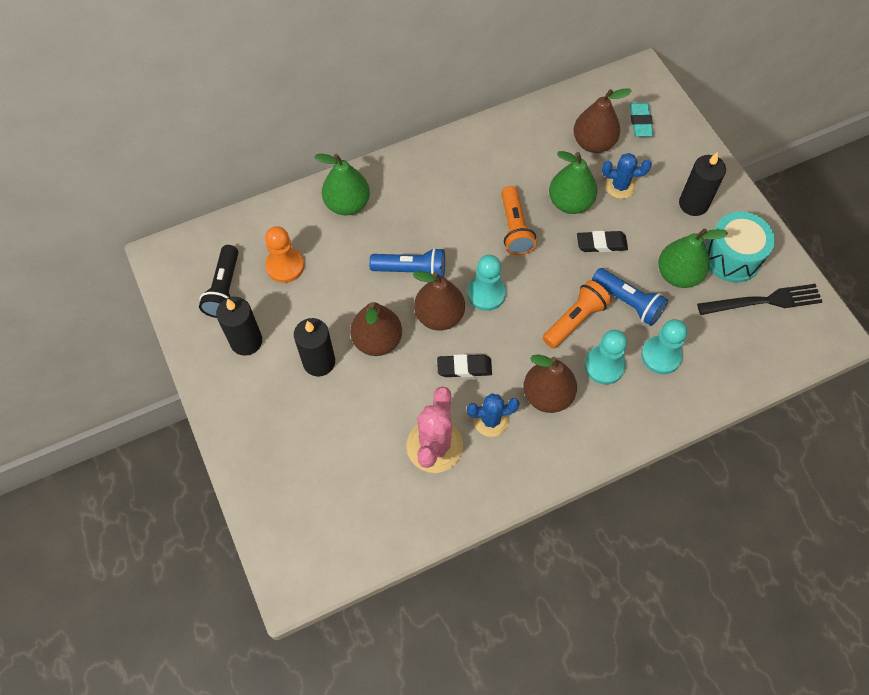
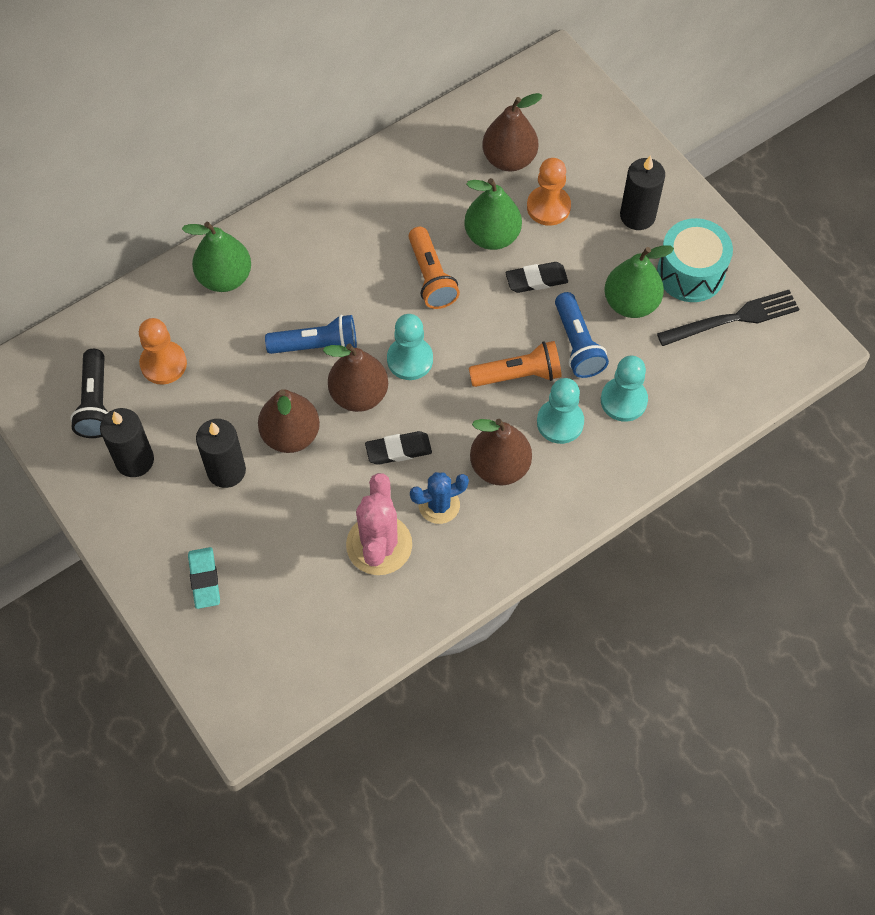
camera: 10 degrees left, 0 degrees up
(575, 320) = (518, 375): orange flashlight -> orange flashlight turned 45 degrees clockwise
(620, 186) = (548, 207): blue cactus -> orange pawn
(628, 302) = (577, 344): blue flashlight -> blue flashlight turned 45 degrees clockwise
(640, 122) = (561, 125): turquoise eraser -> turquoise eraser (204, 579)

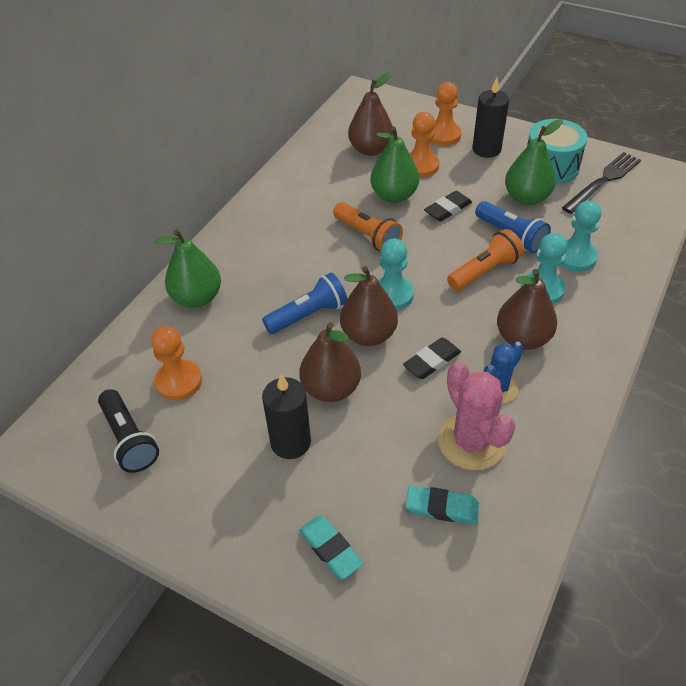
camera: 25 degrees left, 15 degrees down
(134, 460) = (196, 472): black candle -> none
(314, 590) = (442, 508): none -> turquoise eraser
(604, 173) = (443, 135): none -> orange pawn

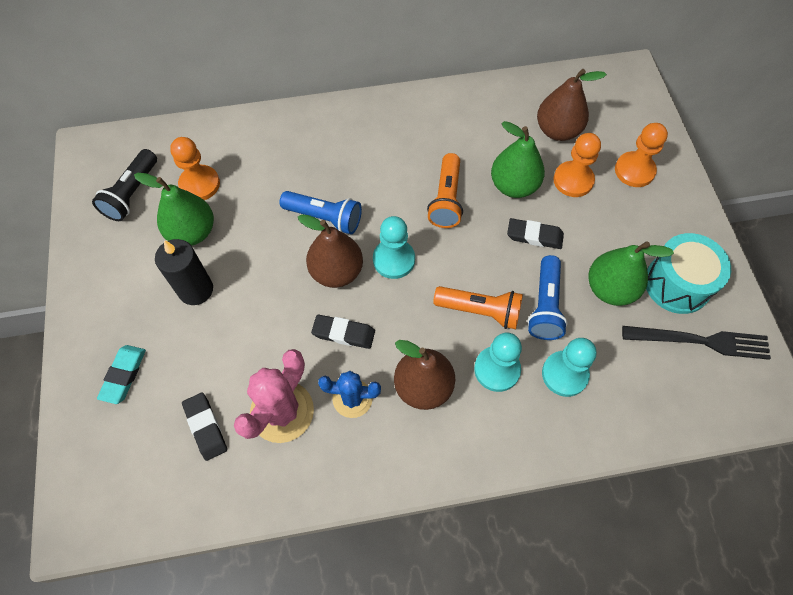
camera: 50 degrees right, 15 degrees up
(197, 298) = (284, 137): green pear -> green pear (192, 232)
(331, 389) = (263, 282): brown pear -> none
(442, 508) = (205, 427): turquoise eraser -> black eraser
(486, 149) = (648, 216): black candle -> none

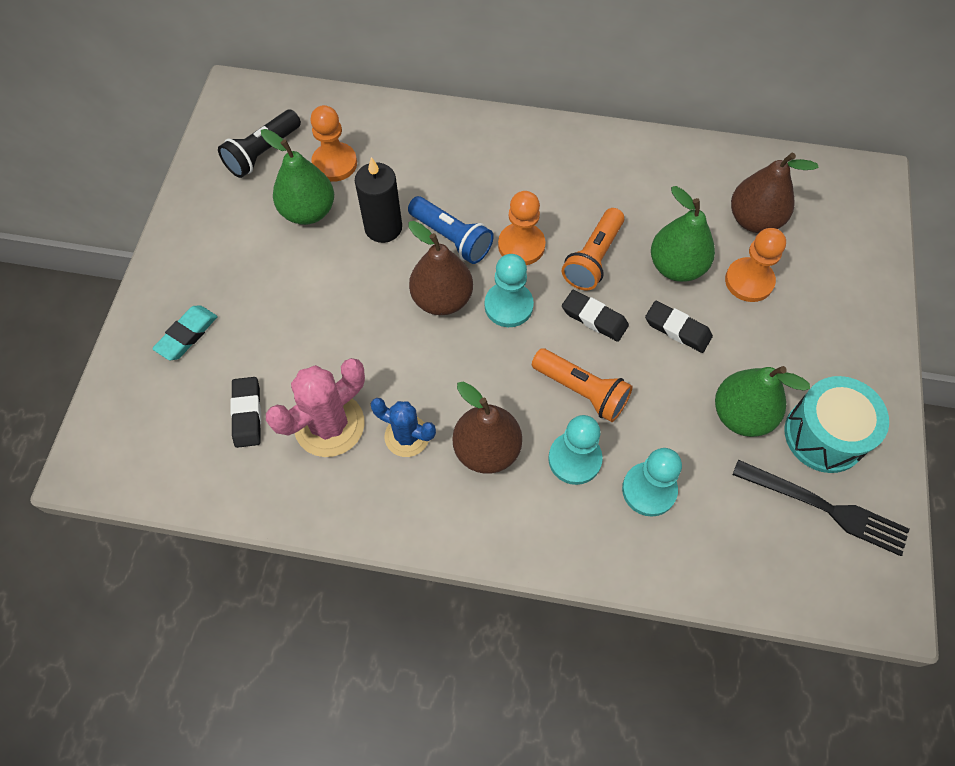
camera: 20 degrees right, 0 degrees up
(196, 290) = (289, 272): black candle -> black candle (383, 227)
(343, 333) = (424, 366): black eraser -> black eraser (594, 318)
(545, 306) = (657, 409): blue flashlight -> none
(634, 170) = (828, 292): orange pawn -> orange pawn (521, 245)

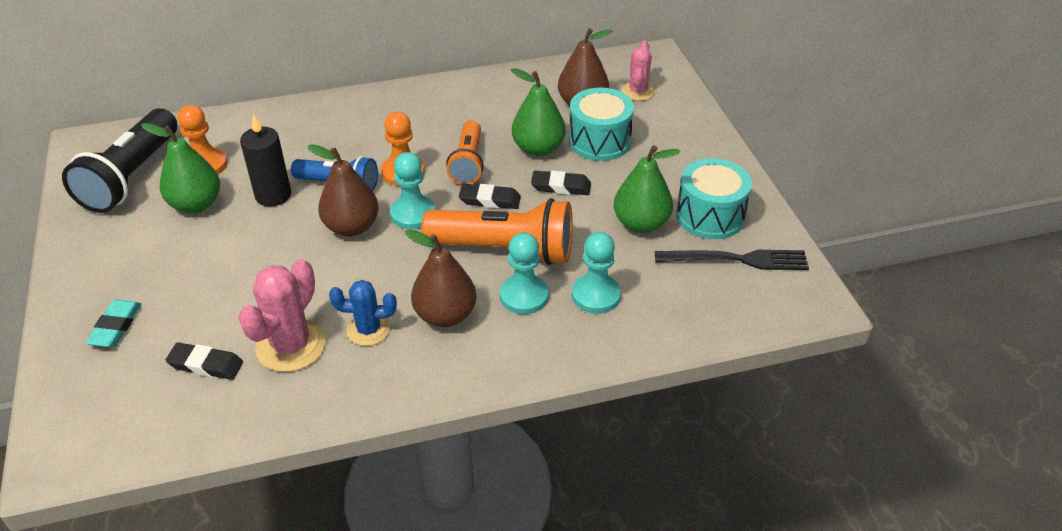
camera: 25 degrees left, 20 degrees down
(247, 414) = (206, 365): black eraser -> black eraser turned 45 degrees counterclockwise
(263, 153) = (131, 177): black flashlight -> black flashlight, size x1.62
(581, 391) = (505, 250): orange flashlight -> orange flashlight, size x1.62
(749, 281) = (599, 141): orange pawn -> turquoise drum
(827, 225) = (638, 91): none -> pink cactus

